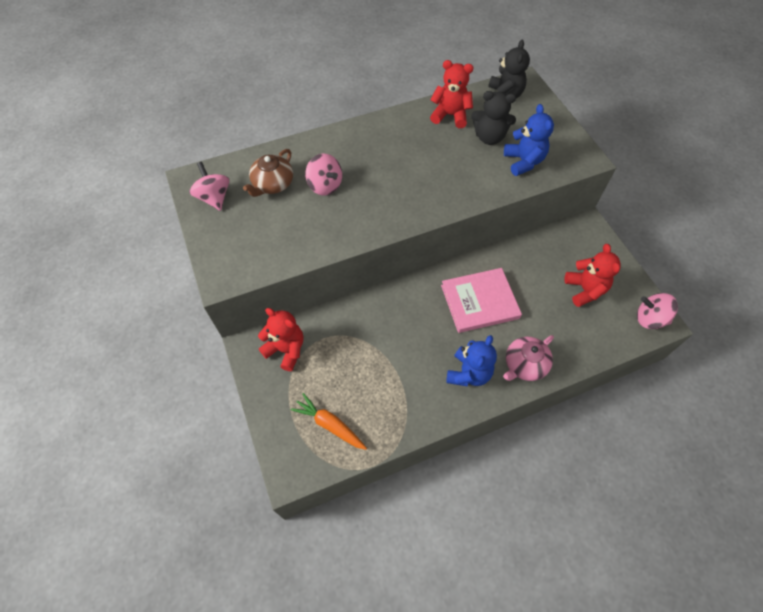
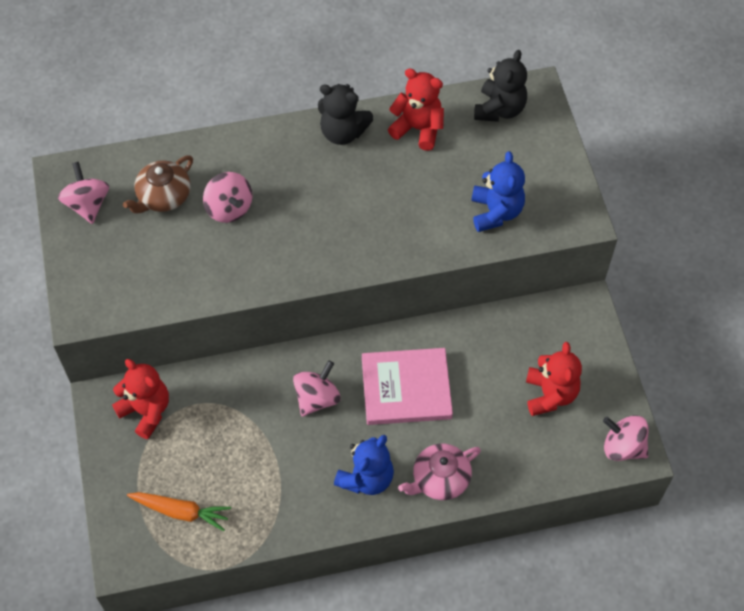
camera: 10 degrees right, 0 degrees up
(330, 424) = (181, 512): orange carrot -> orange carrot turned 150 degrees clockwise
(415, 319) = (317, 398): none -> pink spinning top
(489, 137) = (461, 169): black teddy bear -> black teddy bear (343, 132)

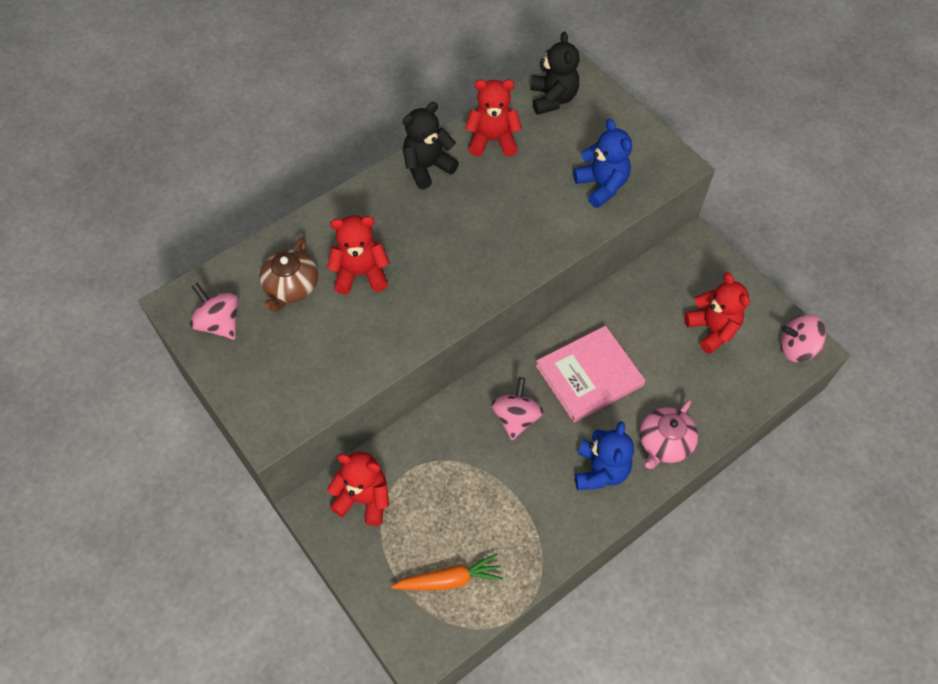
camera: 25 degrees left, 0 degrees up
(229, 208) = (360, 274): pink spinning top -> red teddy bear
(343, 132) = (427, 167): black teddy bear -> black teddy bear turned 150 degrees clockwise

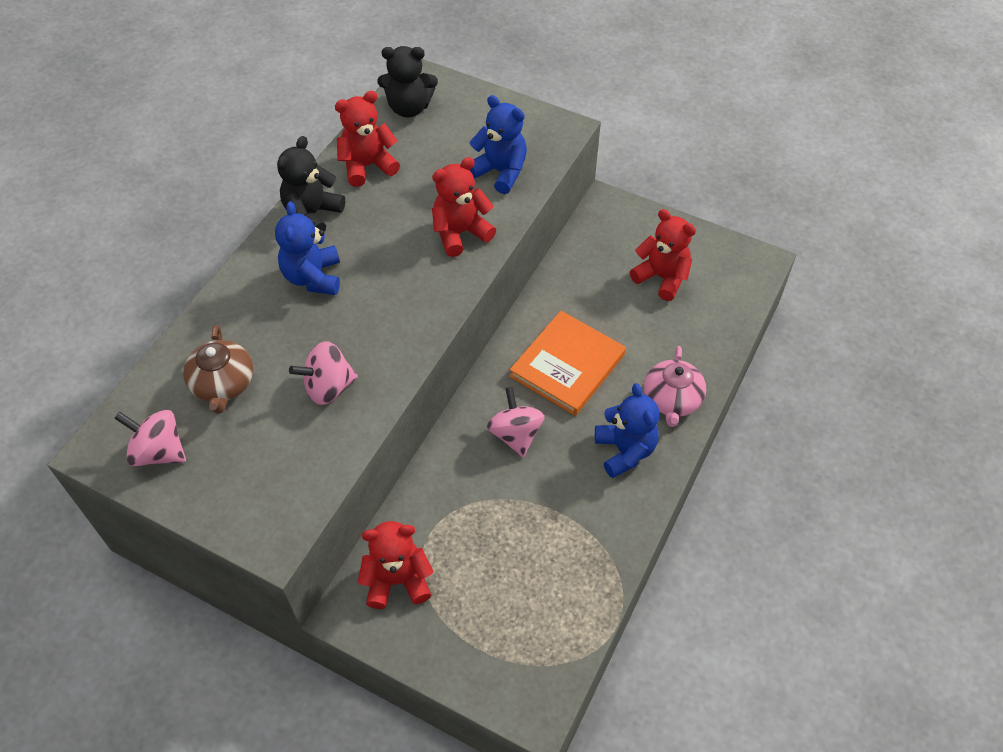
camera: 25 degrees left, 5 degrees down
(360, 274) = (294, 343): red teddy bear -> red teddy bear (460, 233)
(402, 223) = (313, 277): none -> blue teddy bear
(449, 579) = (529, 622): orange carrot -> none
(553, 99) = (409, 108): black teddy bear -> black teddy bear turned 120 degrees clockwise
(589, 376) = (567, 365): pink book -> orange book
(796, 348) = (747, 265): pink spinning top -> pink spinning top (328, 387)

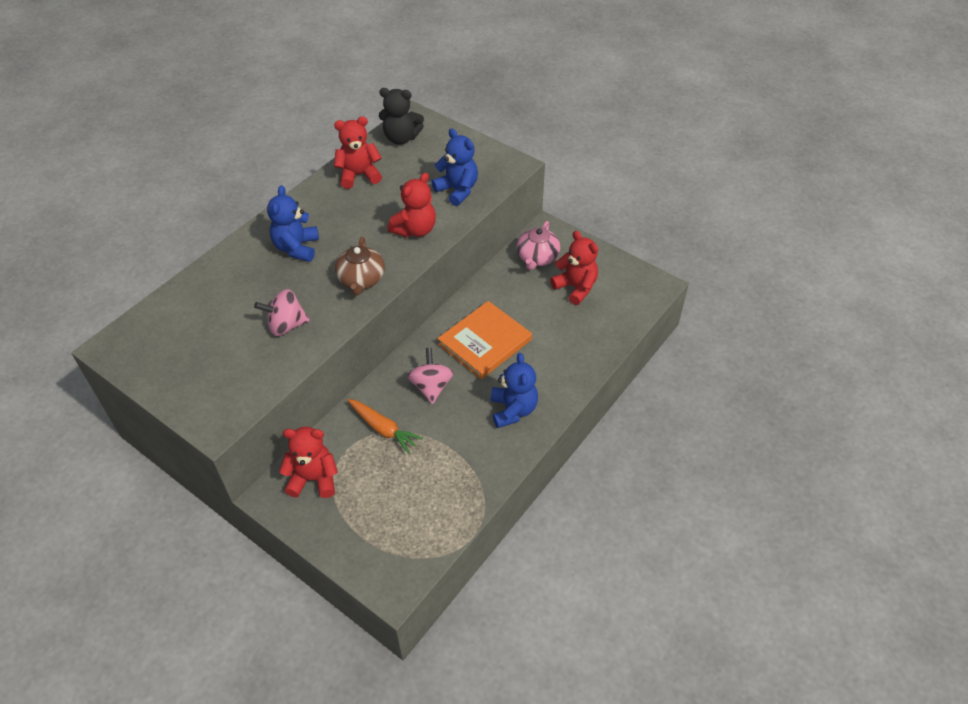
camera: 10 degrees right, 5 degrees down
(159, 451) = (151, 353): pink spinning top -> none
(223, 384) = (210, 313): brown teapot -> brown teapot (361, 279)
(312, 214) = (309, 204): black teddy bear -> none
(460, 233) = (415, 230): red teddy bear -> red teddy bear turned 150 degrees clockwise
(469, 500) = (383, 429): none -> orange carrot
(672, 400) = (560, 378): pink teapot -> pink teapot (537, 257)

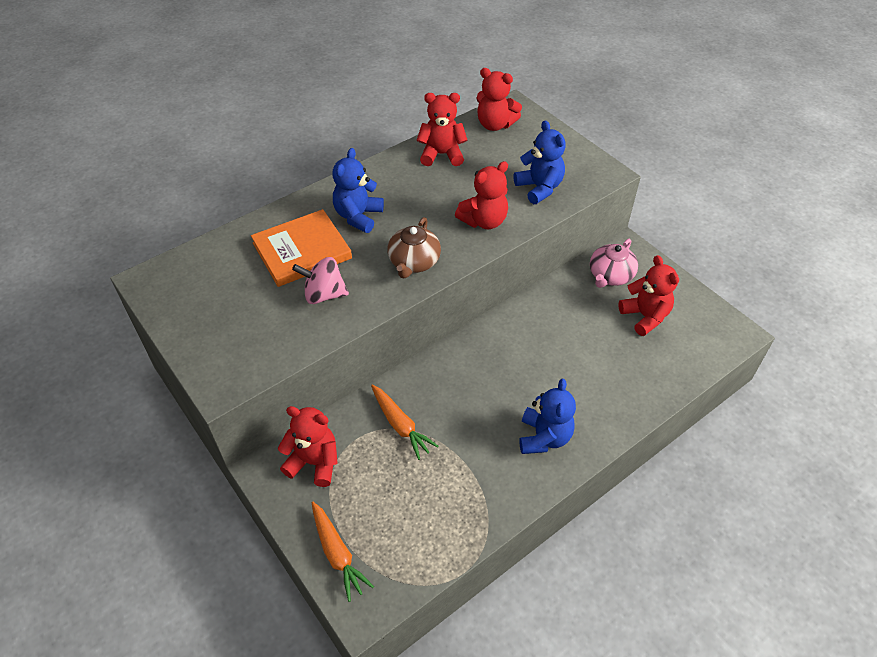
camera: 15 degrees right, 0 degrees up
(358, 549) = (337, 554): none -> orange carrot
(401, 138) = (495, 125): black teddy bear -> red teddy bear
(431, 387) = (462, 391): pink spinning top -> none
(485, 342) = (532, 355): orange book -> orange book (302, 251)

